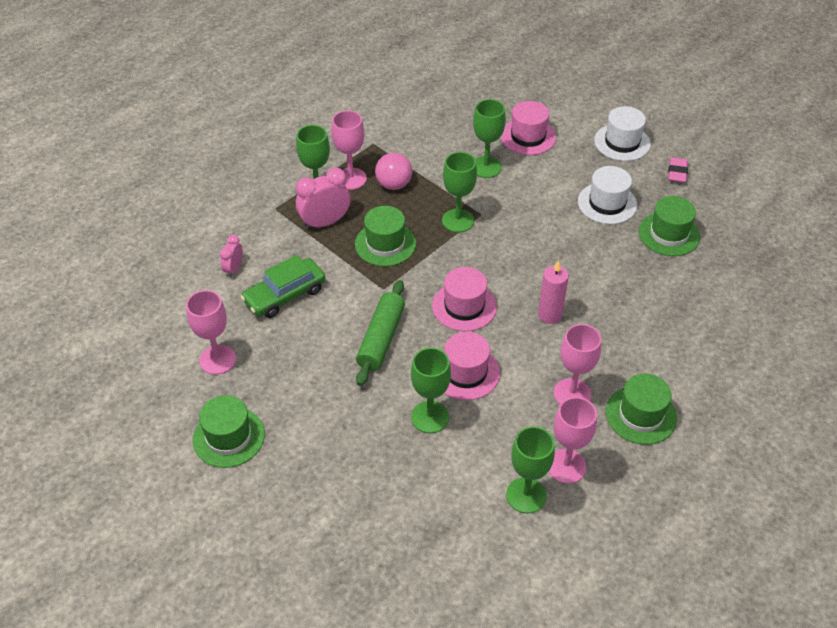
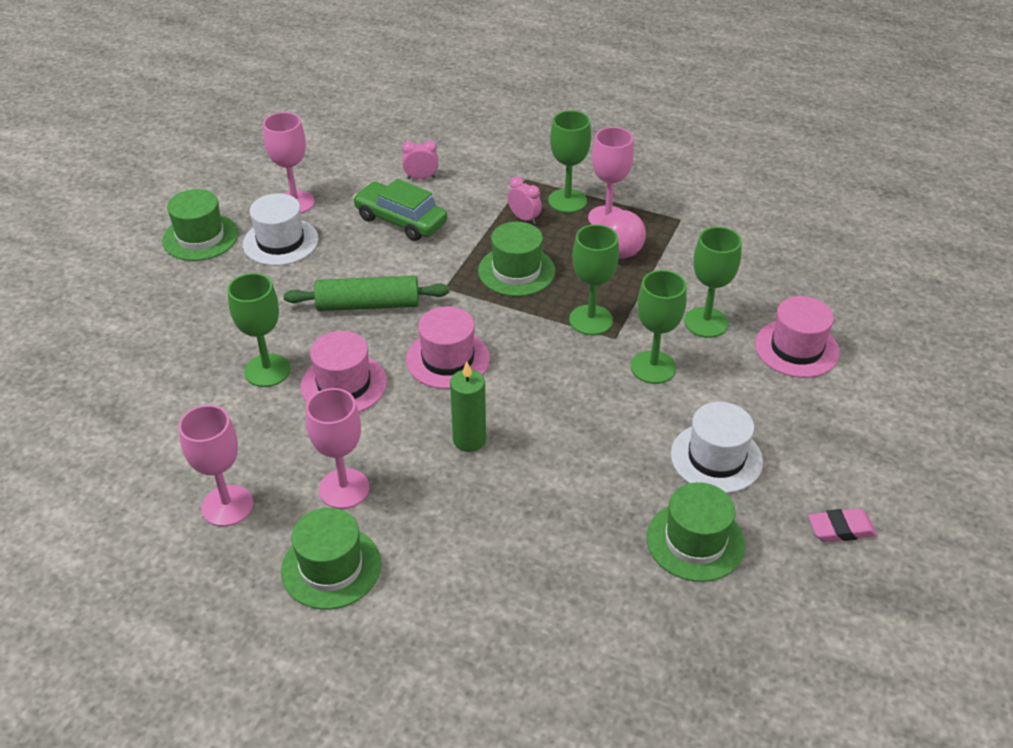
camera: 70 degrees right, 5 degrees down
(325, 223) = (524, 218): pink clock -> pink clock, size x0.57
(526, 495) = (175, 477): green goblet -> green goblet (653, 367)
(549, 315) = (469, 440): pink candle -> green candle
(622, 142) = (862, 450): white hat -> white hat (280, 242)

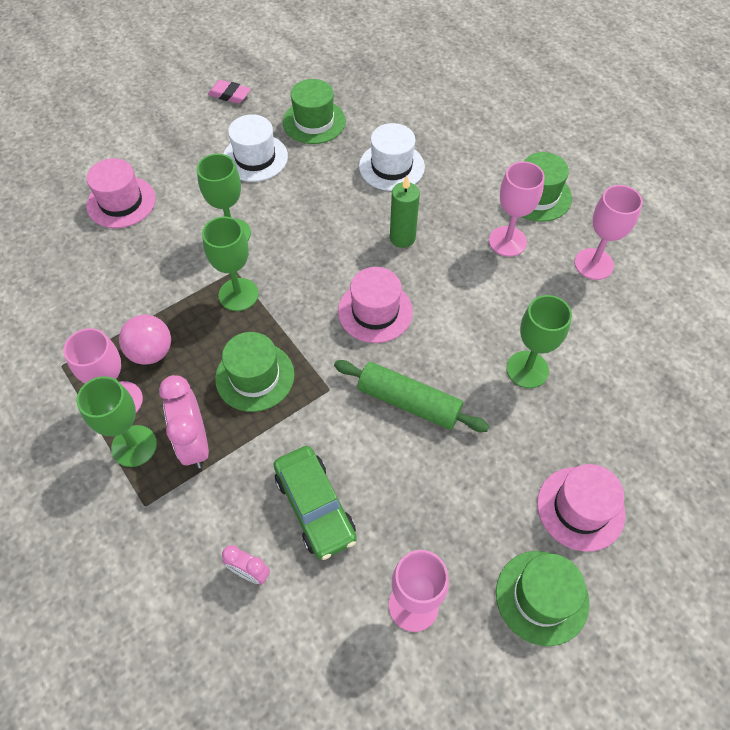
camera: 150 degrees left, 15 degrees up
(280, 242) = (455, 540): white hat -> white hat (391, 166)
(344, 384) = (469, 326): pink hat -> pink hat (580, 508)
(524, 218) = (195, 443): pink clock -> pink clock, size x1.76
(706, 322) = (157, 251): green goblet -> none

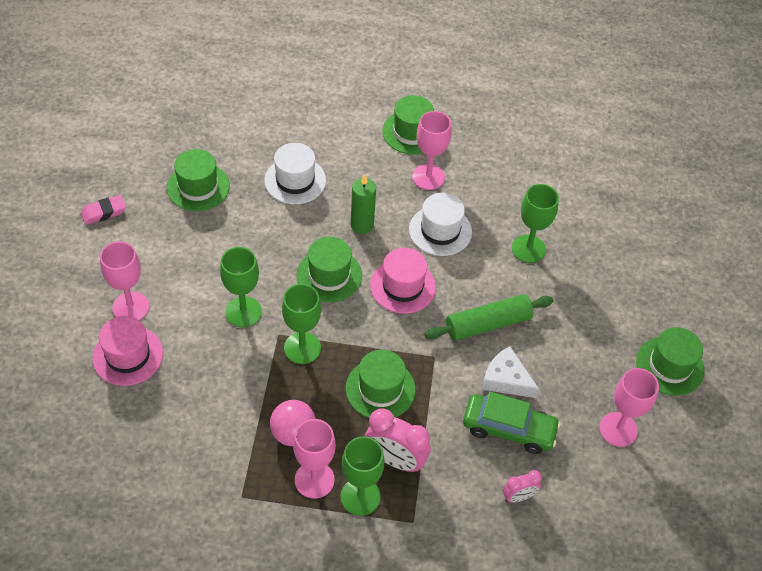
camera: 50 degrees left, 5 degrees down
(255, 158) = (188, 245): white hat -> white hat (440, 230)
(327, 256) = (329, 275): none -> green hat
(365, 463) = (506, 379): none -> white cheese
(580, 508) = (638, 303): pink hat -> none
(593, 264) = (493, 153): pink goblet -> pink goblet (131, 307)

